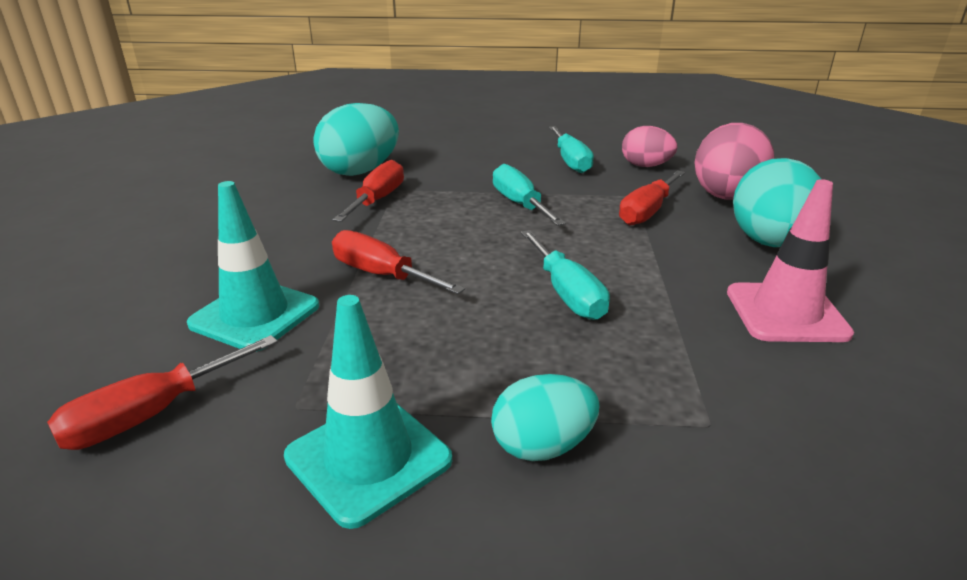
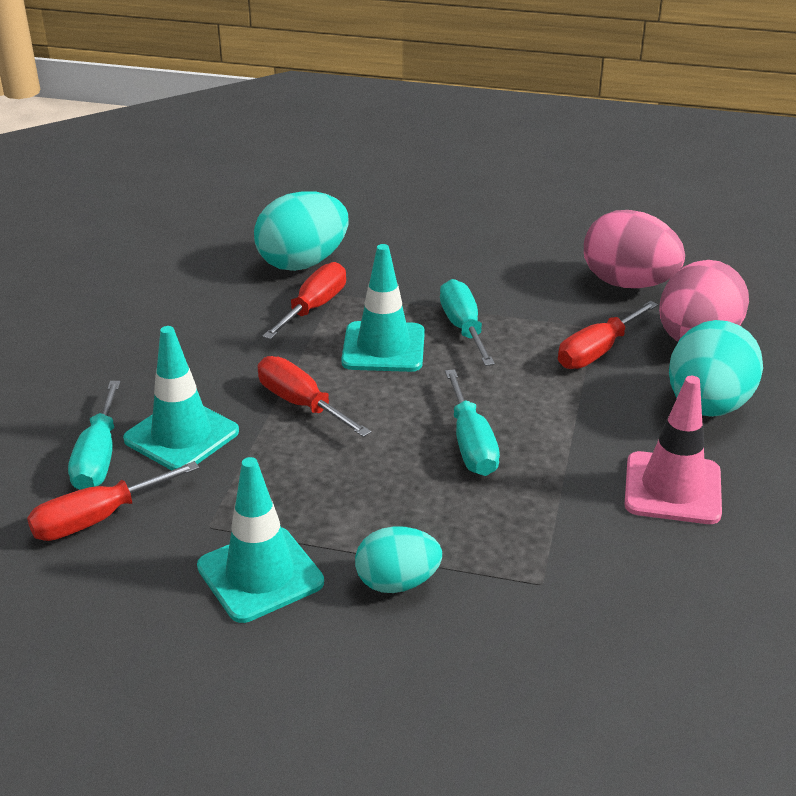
camera: 10 degrees right, 5 degrees up
(451, 224) = (383, 347): none -> turquoise traffic cone
(570, 161) = (543, 269): turquoise screwdriver -> turquoise screwdriver (98, 457)
(645, 166) = (628, 284): pink egg -> pink egg, size x1.64

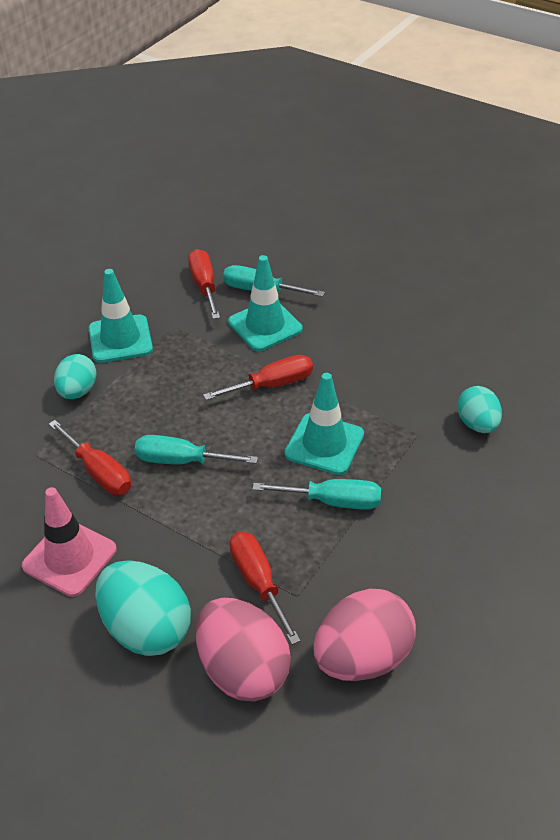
camera: 110 degrees right, 10 degrees up
(303, 263) = (477, 424): turquoise egg -> turquoise egg, size x0.61
(314, 307) = (400, 416): red screwdriver -> red screwdriver (99, 472)

